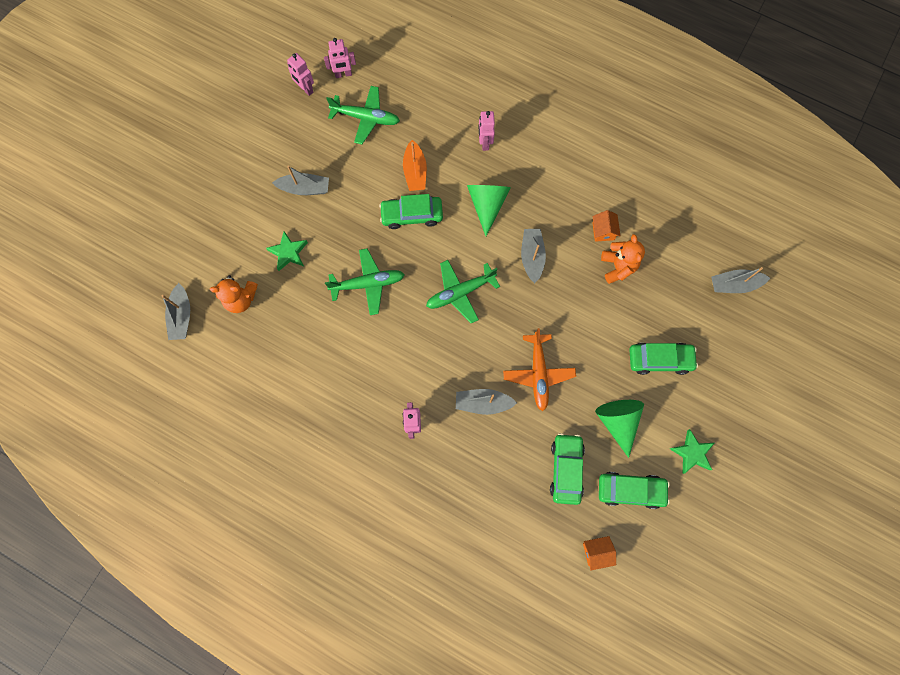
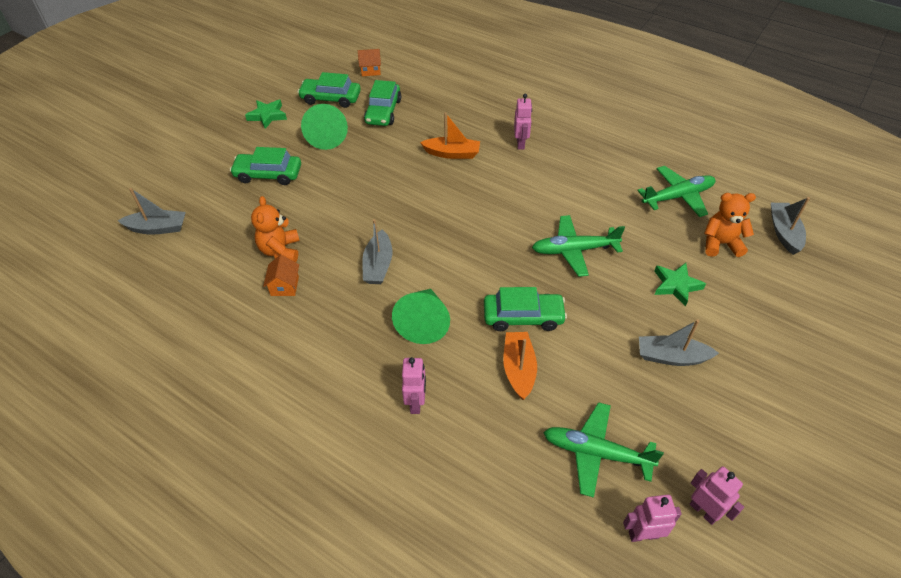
camera: 175 degrees left, 25 degrees down
(460, 292) = (466, 237): green plane -> green plane (677, 197)
(483, 403) = (452, 153): grey boat -> orange boat
(538, 373) = (393, 171): orange plane -> none

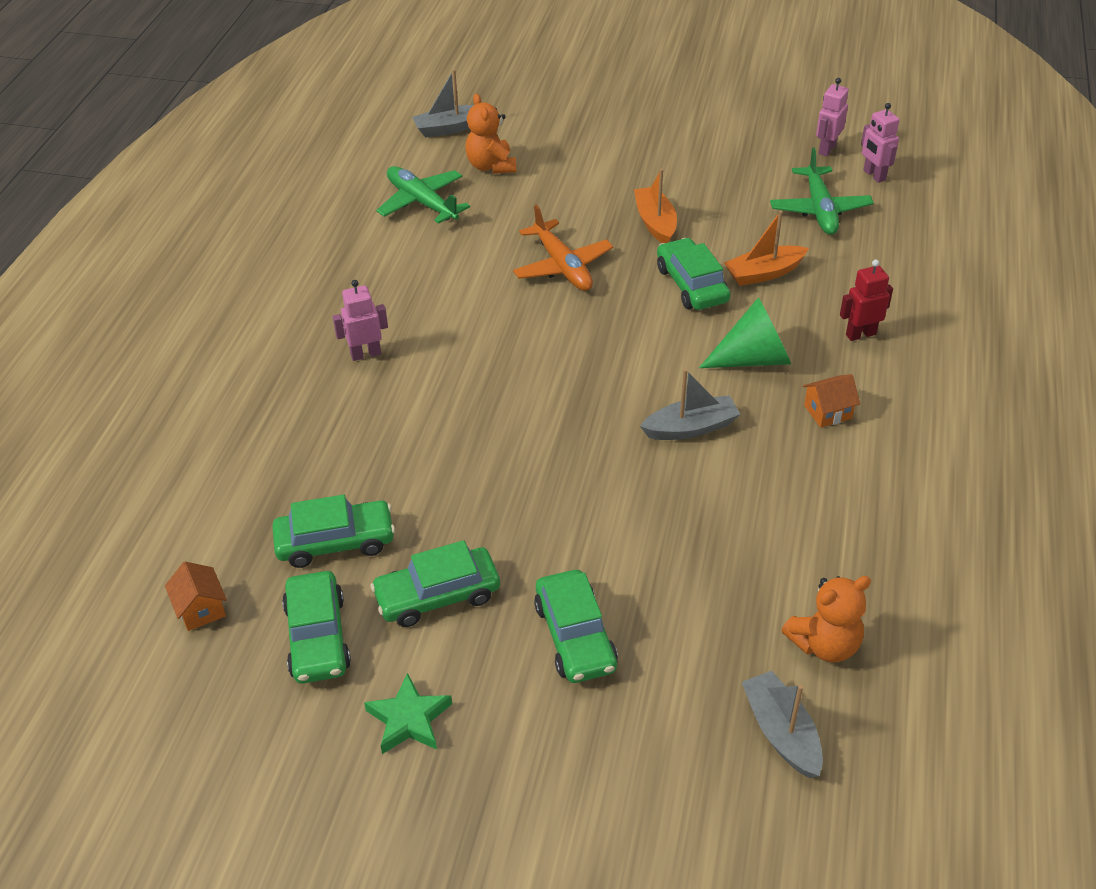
camera: 110 degrees left, 5 degrees down
(280, 250) = (729, 542): orange teddy bear -> orange teddy bear (824, 644)
(284, 286) = (786, 509): orange house -> orange house (827, 412)
(327, 136) = (437, 595): green cone -> green car
(416, 403) = (860, 334): pink robot -> red robot
(452, 153) = (420, 421): orange boat -> orange boat (655, 223)
(574, 250) = (562, 266): green plane -> orange plane
(671, 357) = (676, 181): grey boat -> none
(676, 285) = (575, 188): green star -> none

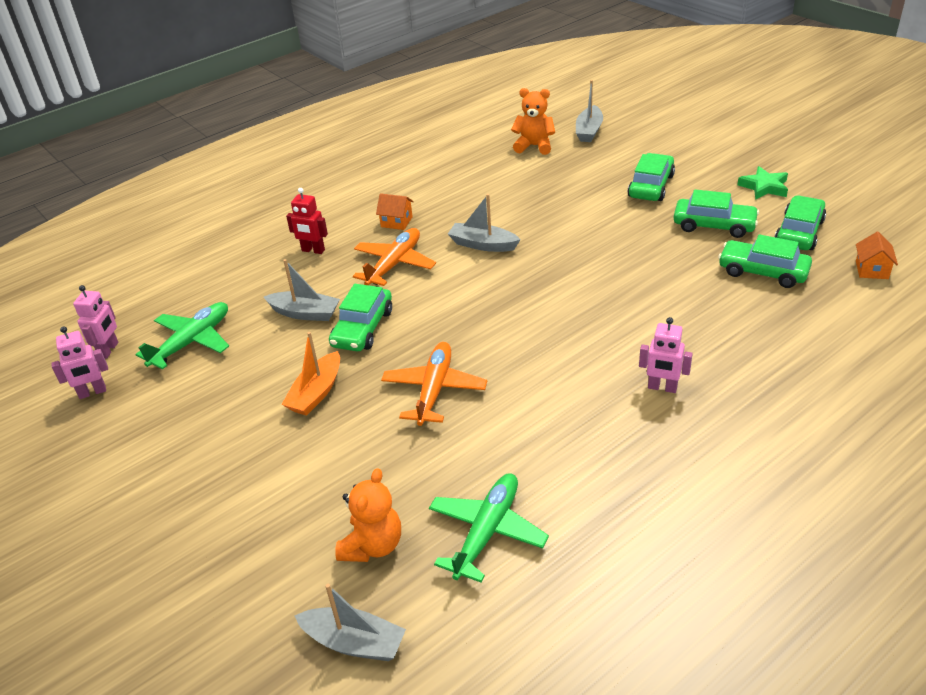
camera: 140 degrees left, 5 degrees down
(422, 203) = (486, 532): green plane -> green plane turned 150 degrees counterclockwise
(753, 358) = (394, 264): green cone -> orange plane
(764, 273) = (305, 313): orange boat -> grey boat

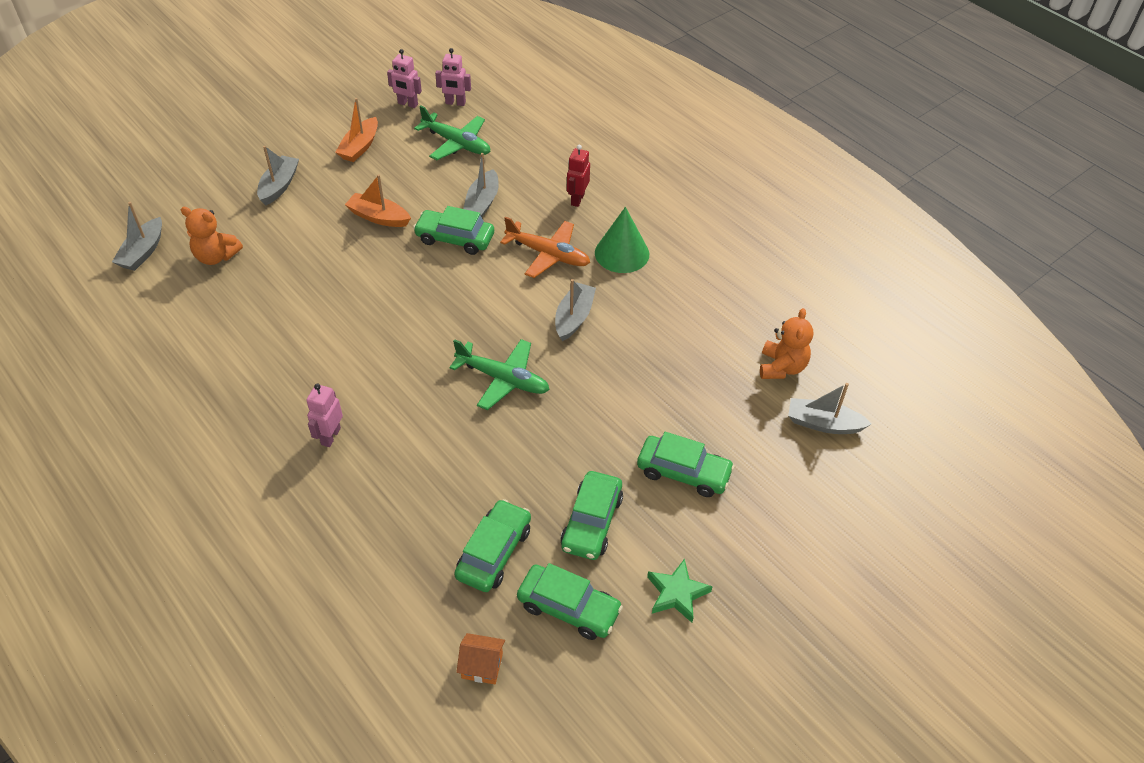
camera: 85 degrees right, 10 degrees up
(92, 392) = (407, 104): pink robot -> pink robot turned 45 degrees counterclockwise
(170, 428) = (360, 147): none -> orange boat
(232, 500) = (279, 186): none -> grey boat
(396, 222) = (622, 253): orange house -> green cone
(434, 390) = (365, 285): orange plane -> none
(486, 532) = (207, 315): green plane -> green plane (502, 379)

